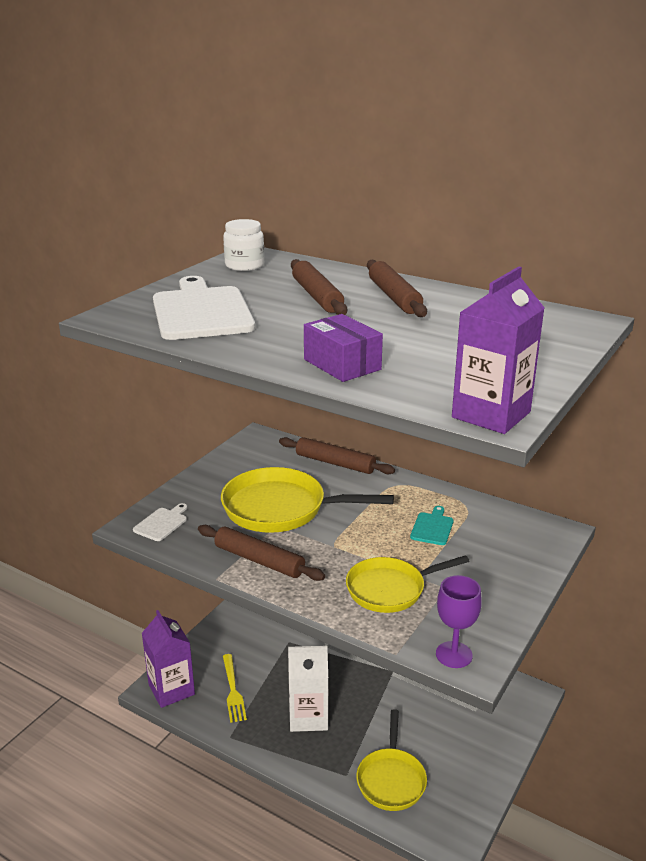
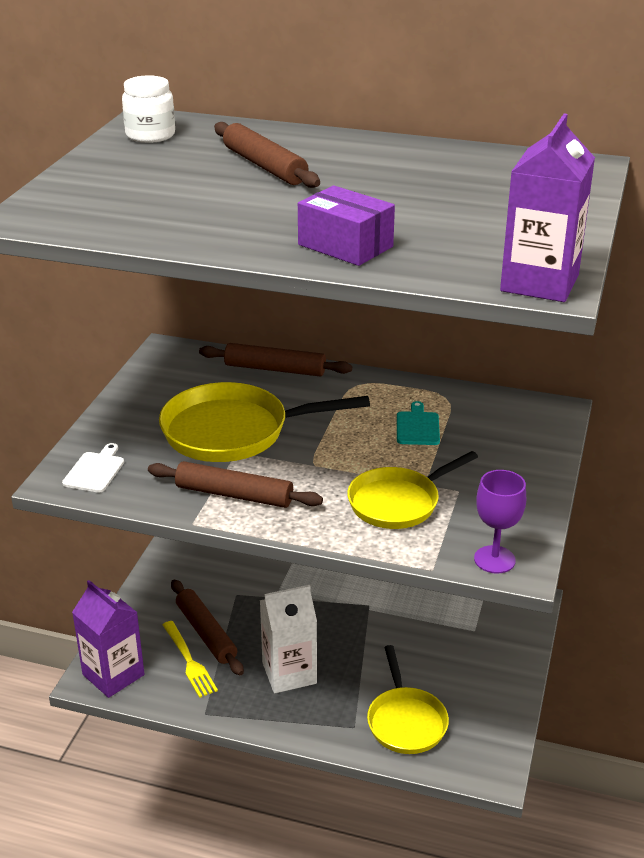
camera: 15 degrees left, 5 degrees up
(201, 311) = (136, 199): white cutting board -> none
(394, 297) = (356, 158): brown rolling pin -> brown rolling pin (206, 633)

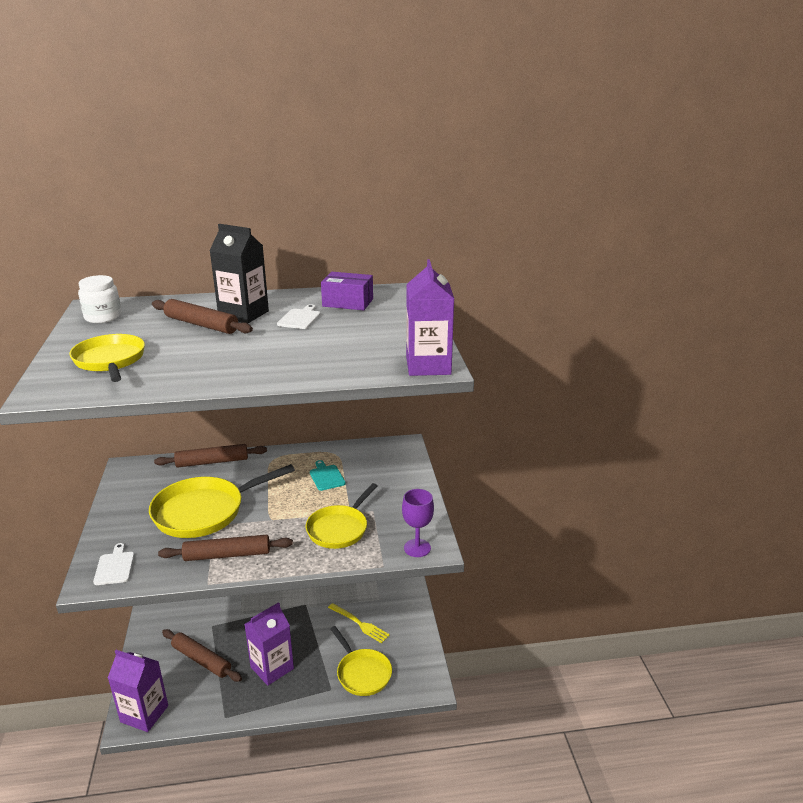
camera: 25 degrees left, 5 degrees down
(123, 193) = (110, 361): none -> yellow pan
(189, 661) = (197, 684): yellow fork -> yellow fork (359, 624)
(289, 673) = (272, 668): white carton -> purple carton
(329, 161) = (243, 314): none -> black carton
(345, 246) = (293, 366): purple box -> purple box (347, 302)
(402, 180) = (300, 318): none -> white cutting board

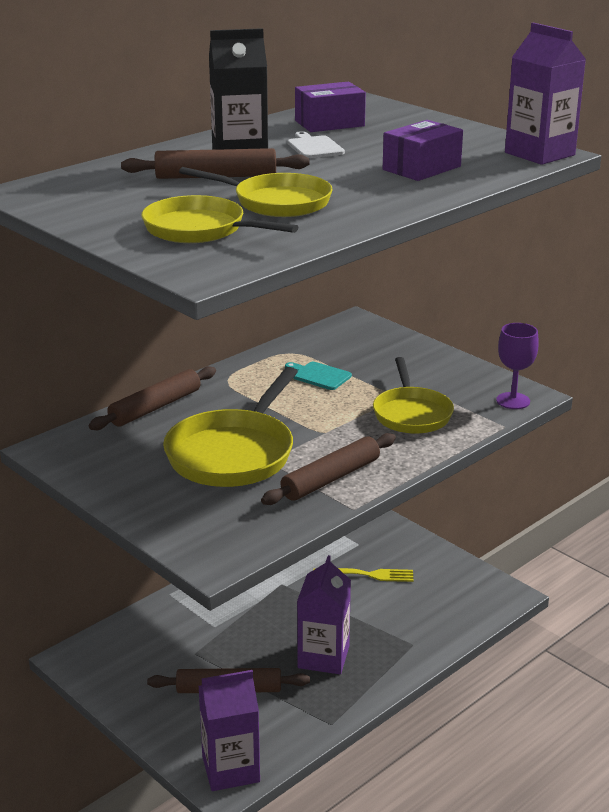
camera: 35 degrees left, 0 degrees up
(103, 317) = (68, 198): white jar -> none
(115, 567) = (218, 538): white cutting board -> none
(326, 354) = (421, 168): none -> purple box
(362, 673) = (427, 616): yellow pan -> yellow pan (276, 202)

